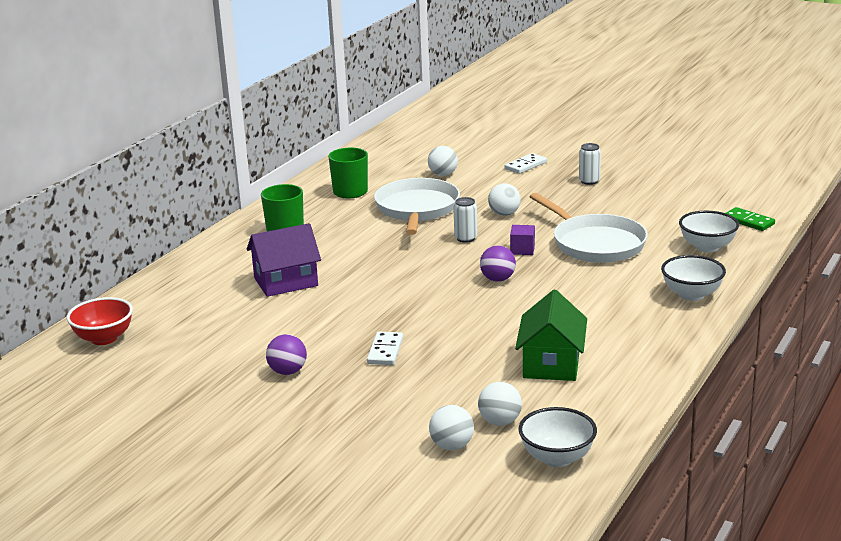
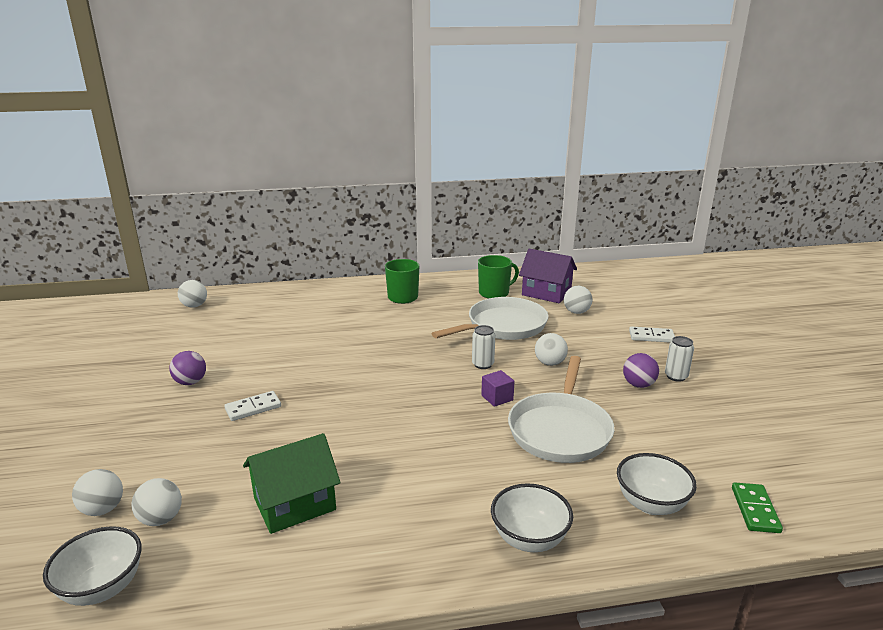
camera: 50 degrees right, 0 degrees up
(104, 338) = (194, 306): red bowl -> white ball
(286, 282) = (328, 327): purple house -> purple house (546, 293)
(498, 279) = (428, 408): purple ball -> purple ball (638, 385)

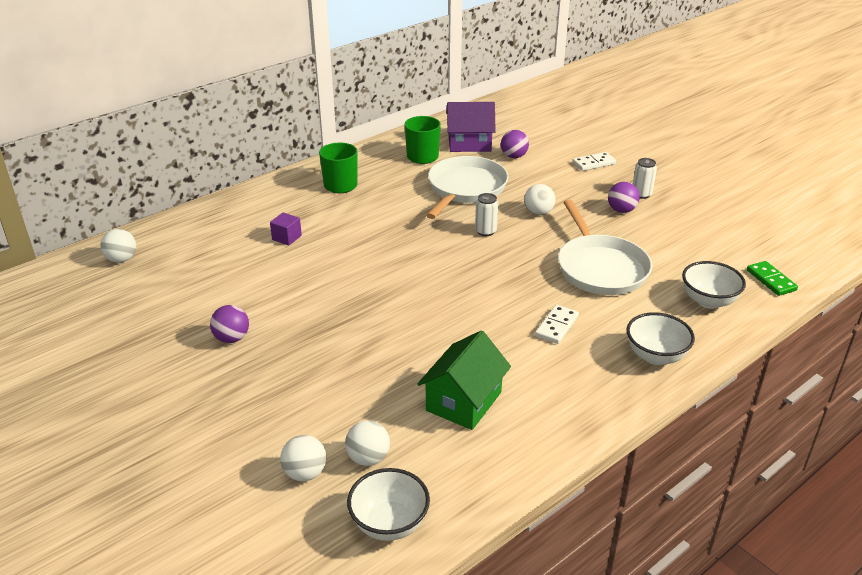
camera: 30 degrees left, 10 degrees up
(253, 408) = (327, 340): white domino -> white domino (556, 326)
(497, 398) = (527, 257): purple cube -> purple cube (287, 238)
(576, 312) = (514, 156): white ball -> purple ball

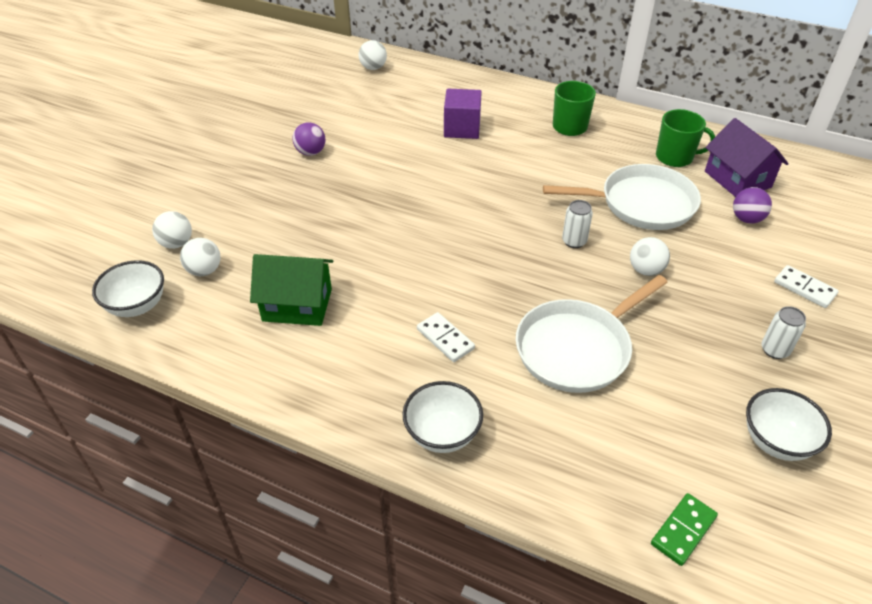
camera: 65 degrees right, 10 degrees up
(287, 238) = (462, 128): purple cube -> purple cube, size x1.68
(556, 326) = (445, 339): white domino -> white domino turned 45 degrees clockwise
(621, 210) = (717, 339): purple ball -> none
(708, 301) = (583, 466): white bowl -> white bowl (776, 441)

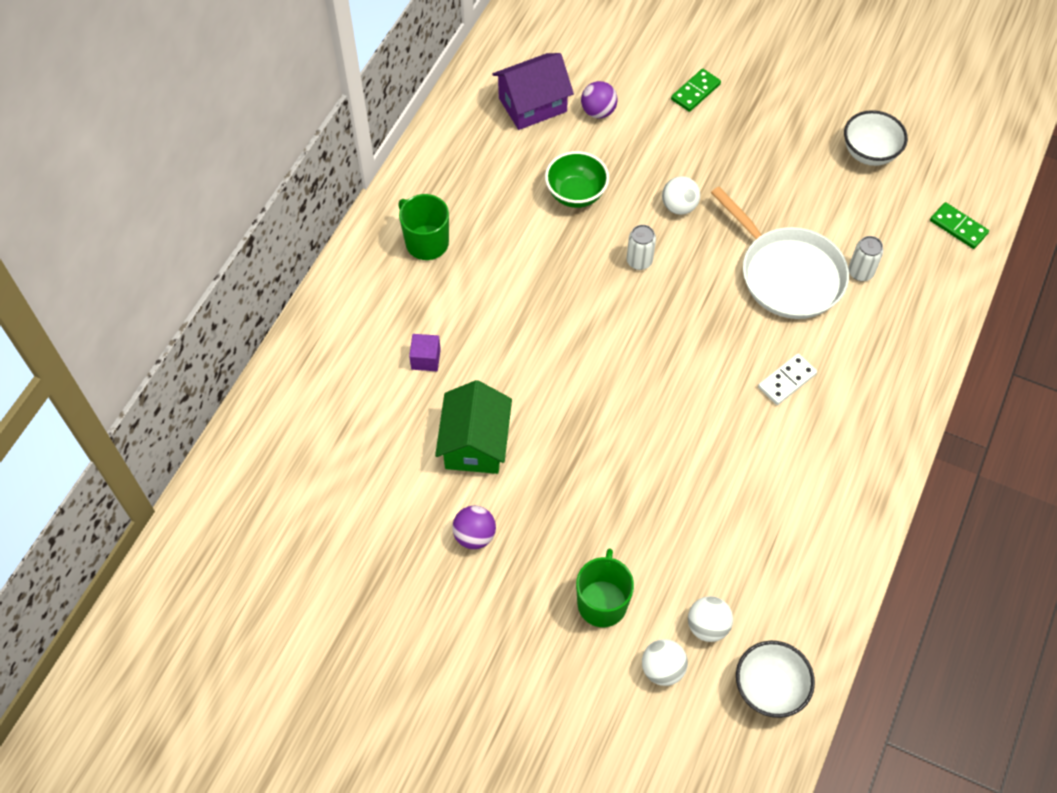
camera: 90 degrees left, 15 degrees up
(297, 305) = (753, 519): green house -> green house (475, 443)
(373, 68) = (260, 471): white ball -> none
(442, 434) = (897, 383): white bowl -> none
(462, 128) = (426, 359): purple cube -> purple cube, size x0.59
(641, 204) = (576, 194): white pan -> green bowl
(675, 157) = (492, 151): green mug -> green mug (602, 602)
(774, 350) = (773, 131): white can -> white can (860, 272)
(804, 288) = (695, 92): white domino -> green domino

